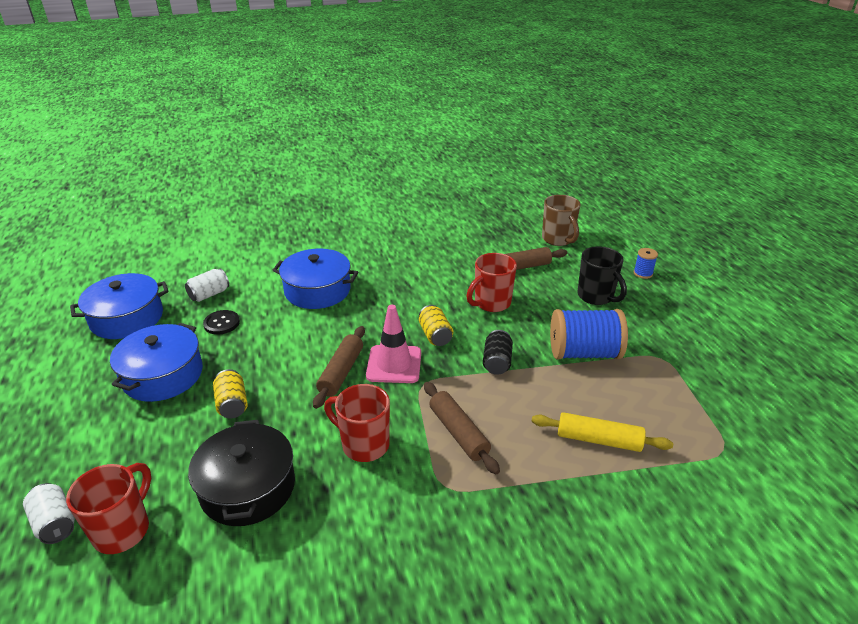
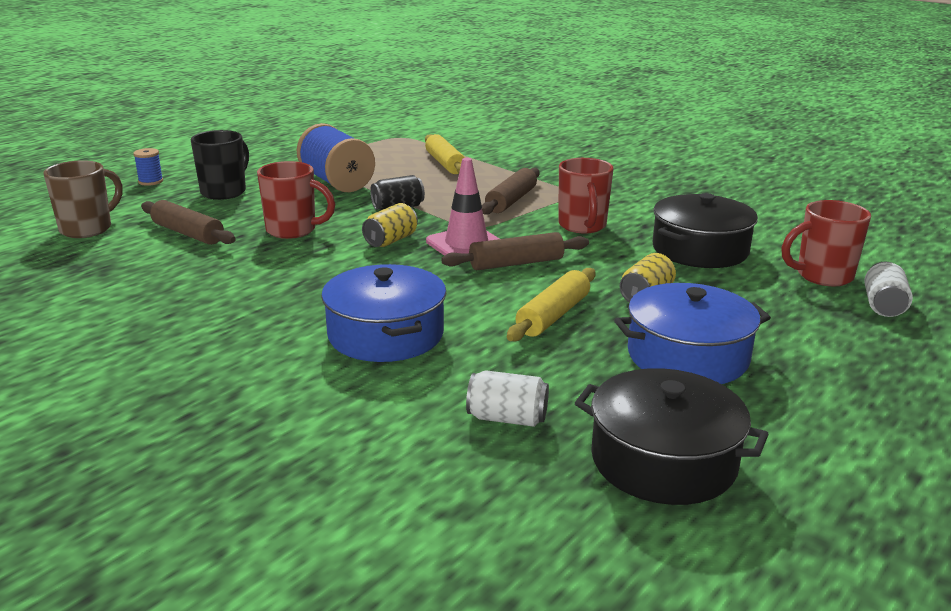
camera: 125 degrees left, 10 degrees down
(127, 318) = (663, 460): blue pot -> black pot
(222, 323) = (550, 369): black button -> none
(263, 351) = (553, 316): none -> yellow rolling pin

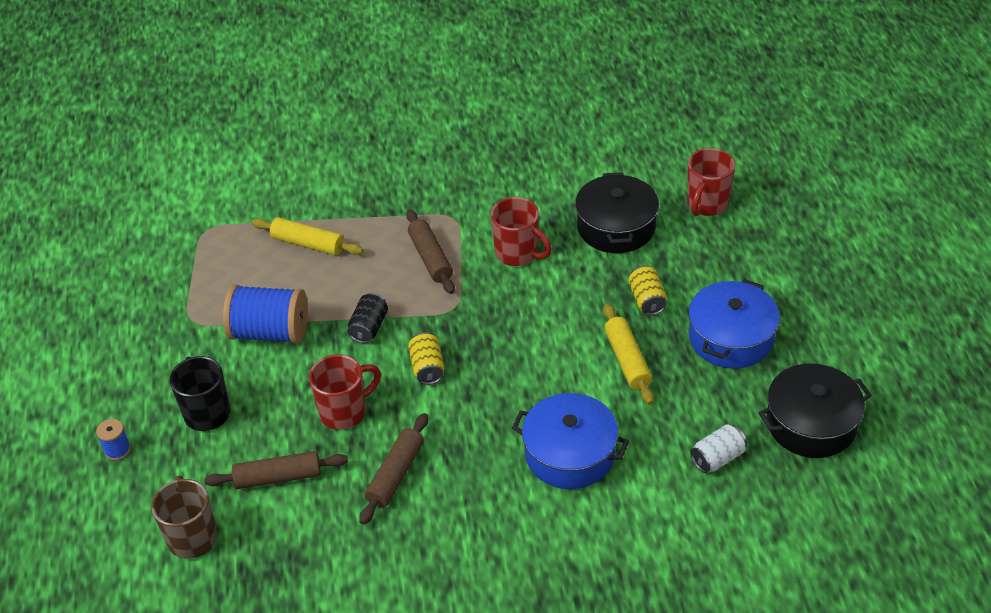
camera: 45 degrees left, 20 degrees up
(466, 245) = (480, 333): pink traffic cone -> none
(516, 263) = (538, 327): brown rolling pin -> brown rolling pin (395, 474)
(883, 306) = (763, 212): white can -> none

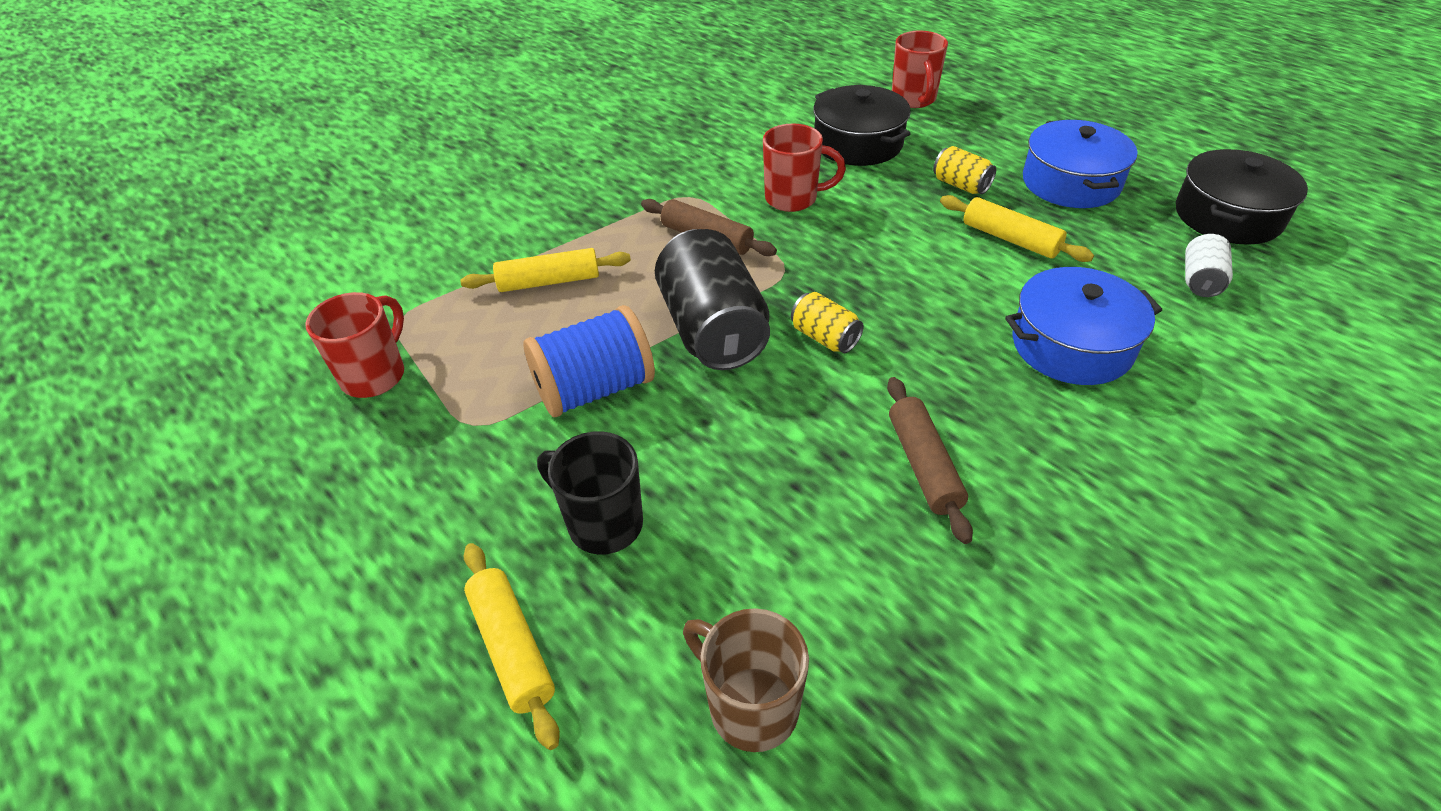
camera: 35 degrees left, 0 degrees up
(117, 450) = (512, 648): blue spool -> yellow rolling pin
(278, 477) = (785, 551): brown rolling pin -> none
(344, 412) = (784, 429): red mug -> red mug (375, 375)
(369, 327) = (712, 329): black can -> black can, size x2.09

